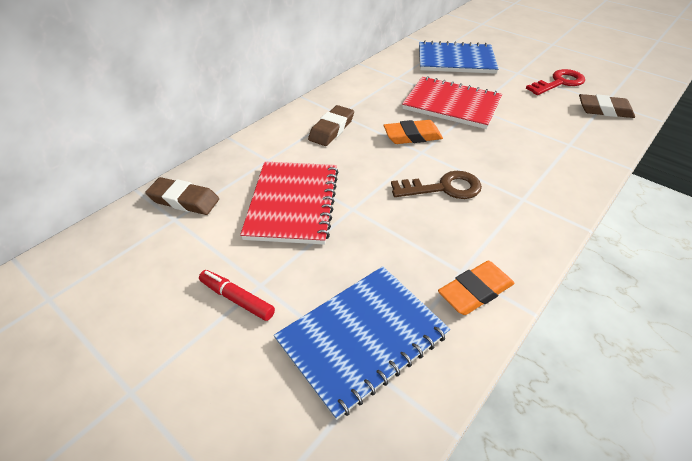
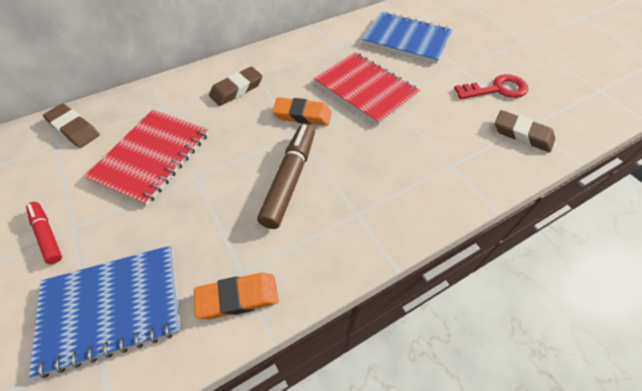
camera: 20 degrees right, 10 degrees up
(443, 188) = (290, 179): brown key -> brown marker

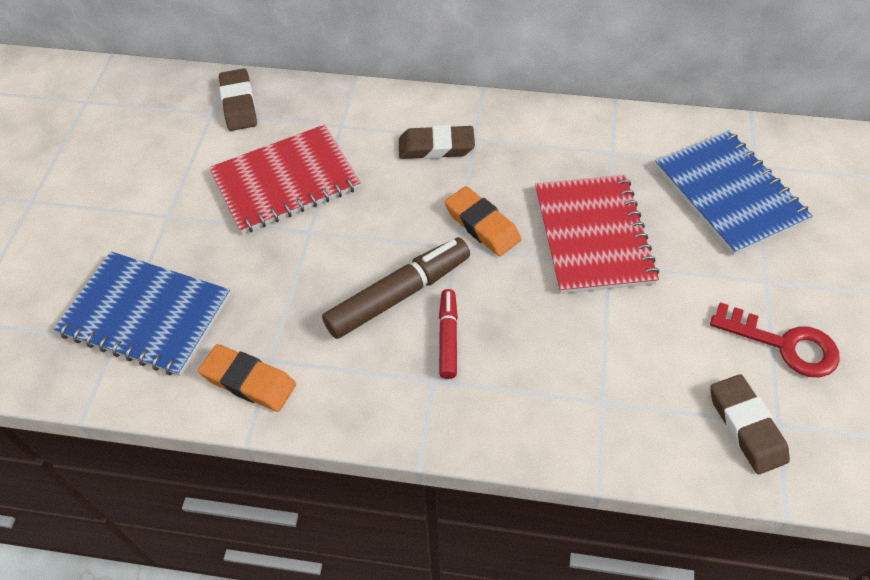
camera: 40 degrees right, 0 degrees up
(47, 235) = (144, 209): red marker -> red marker (448, 337)

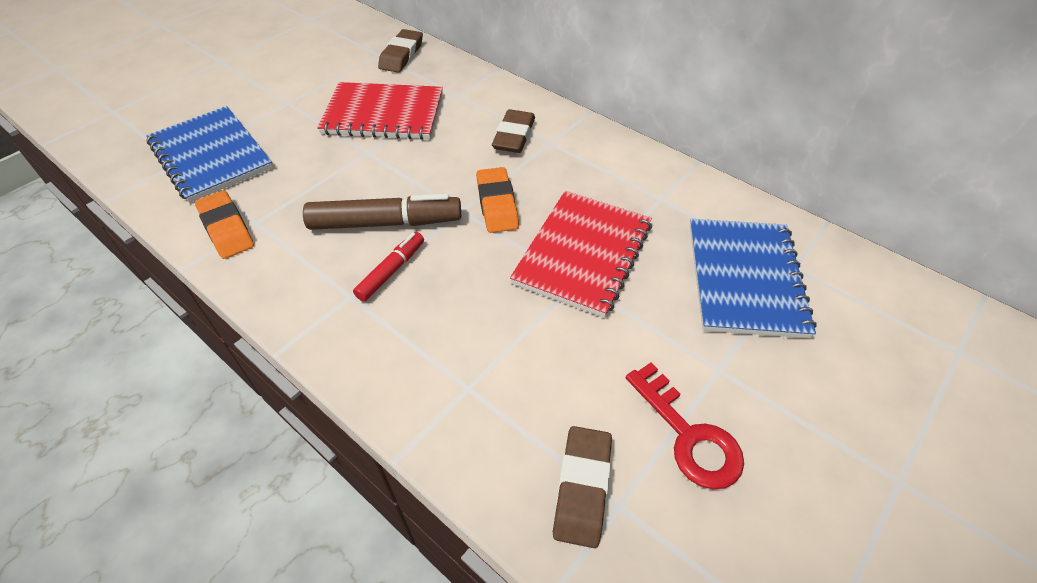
camera: 30 degrees right, 5 degrees down
(436, 147) = (514, 136): brown eraser -> brown eraser turned 75 degrees clockwise

